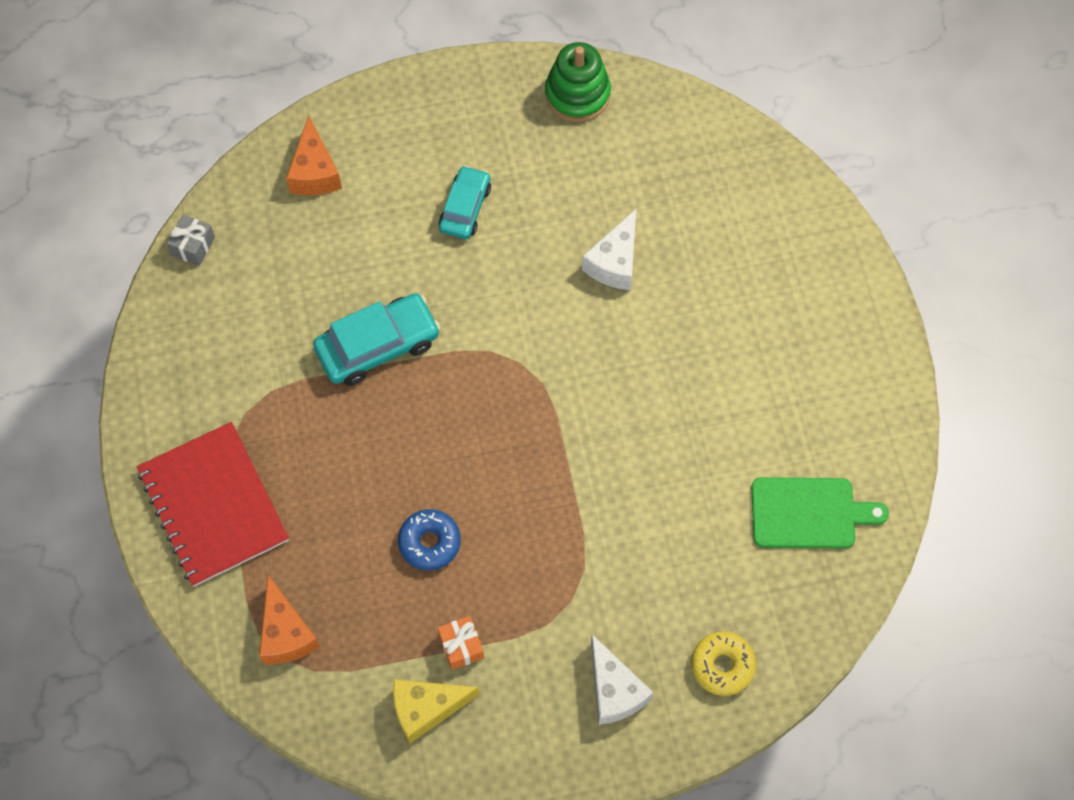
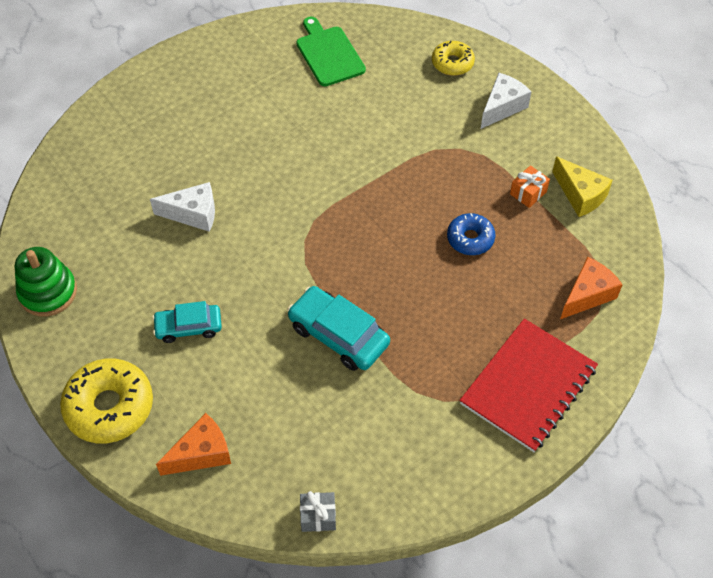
camera: 115 degrees left, 10 degrees down
(410, 111) = (109, 407): none -> yellow donut

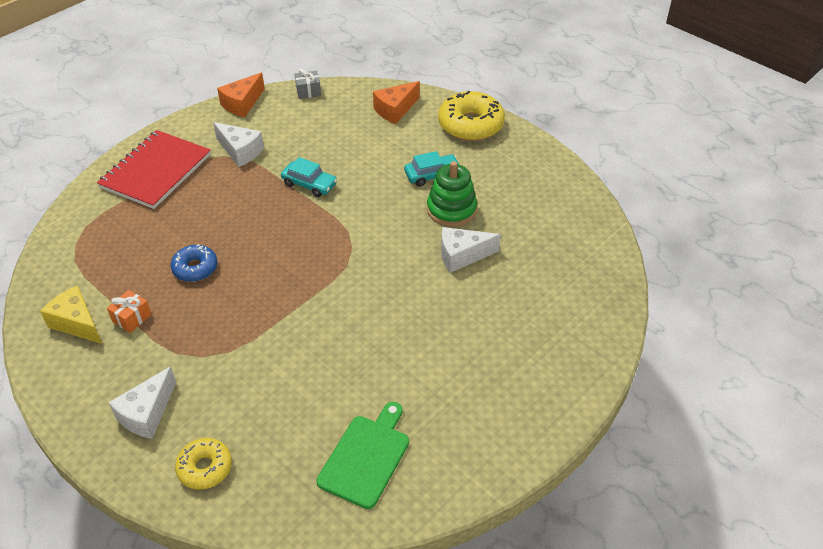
camera: 170 degrees right, 10 degrees down
(48, 292) = (557, 183): green stacking toy -> green stacking toy (451, 209)
(329, 54) = (366, 457): green cutting board -> green cutting board turned 120 degrees counterclockwise
(338, 335) = (309, 184): turquoise car -> turquoise car, size x0.65
(421, 405) = (240, 151): none -> white cheese
(587, 295) = (92, 237): orange cheese -> orange cheese (242, 104)

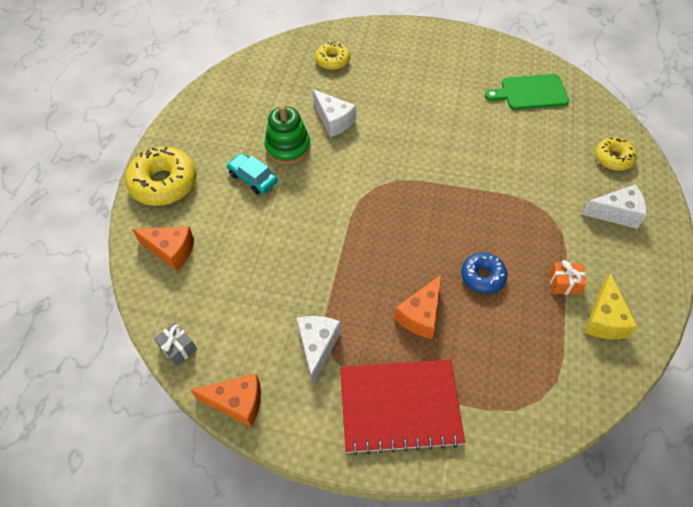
camera: 120 degrees left, 10 degrees up
(205, 214) = (421, 315): none -> orange cheese
(309, 184) = (324, 258): turquoise car -> none
(560, 295) = (332, 61): none -> yellow donut

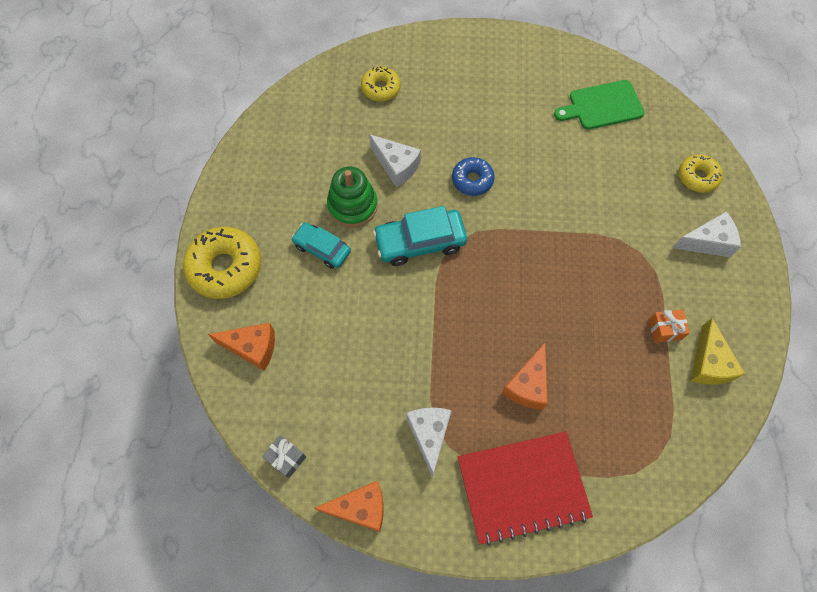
camera: 10 degrees left, 10 degrees up
(342, 183) = (420, 242): none -> turquoise car
(482, 276) = (583, 333): blue donut -> blue donut (472, 180)

